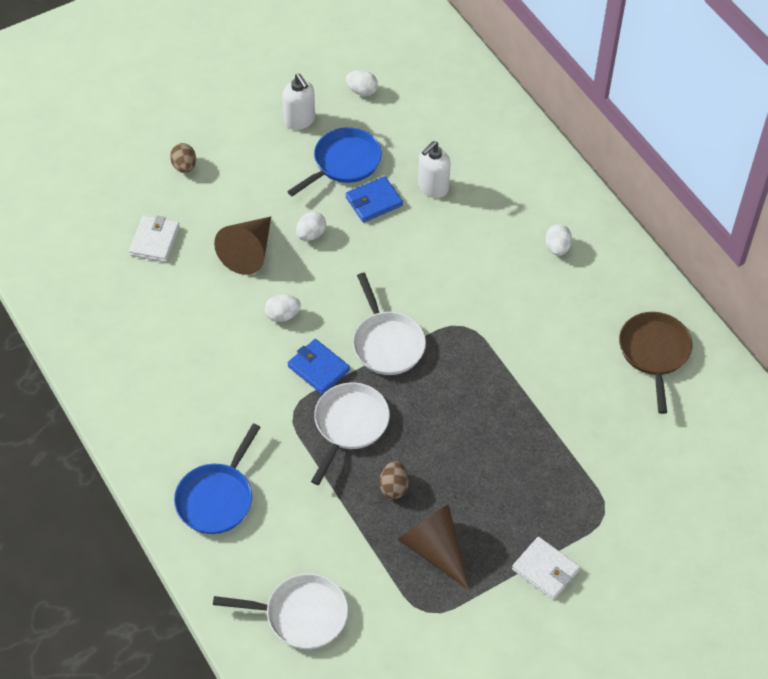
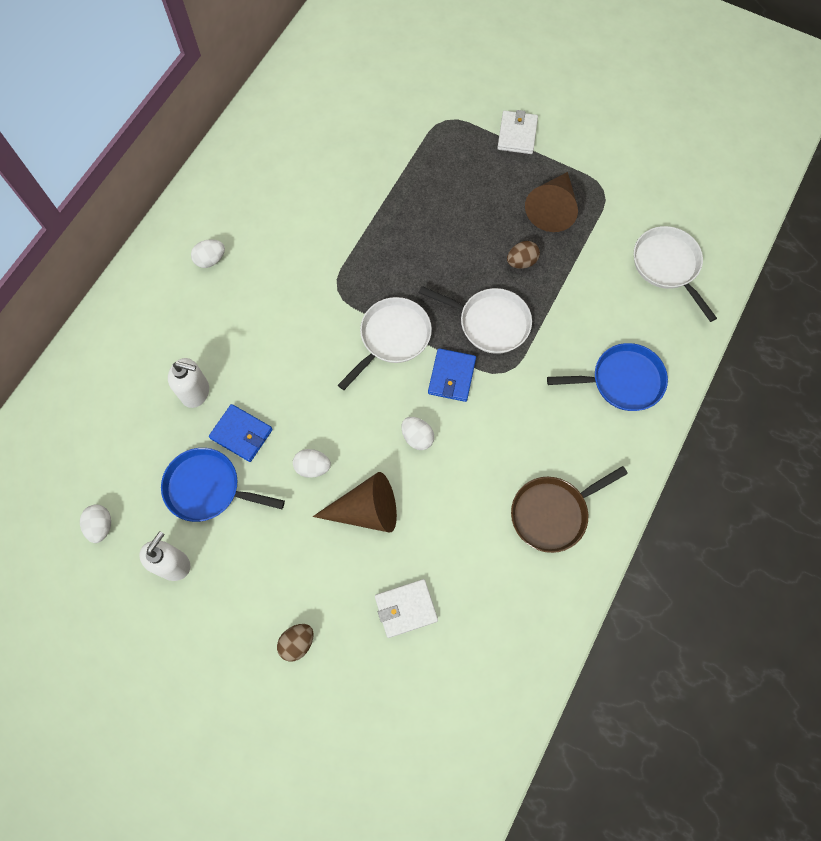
camera: 120 degrees left, 15 degrees up
(349, 425) = (489, 322): white pan -> white pan turned 150 degrees counterclockwise
(654, 353) = (280, 147): brown pan -> brown pan (553, 513)

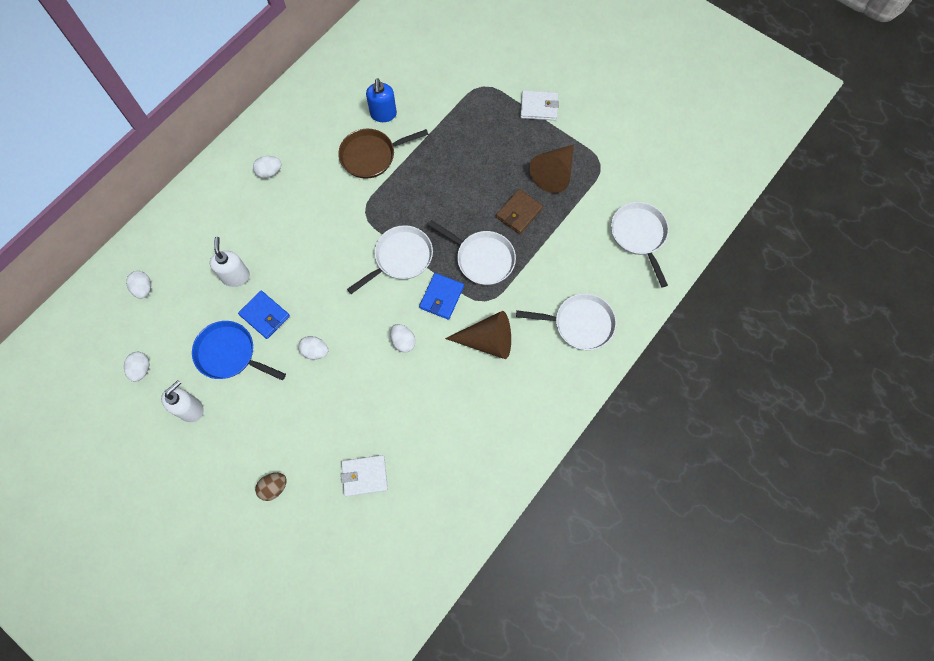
camera: 10 degrees right, 0 degrees up
(83, 426) = (143, 288): none -> white egg
(196, 392) = (236, 276): white soap dispenser -> white soap dispenser turned 120 degrees counterclockwise
(334, 170) = (383, 114): none -> blue soap dispenser
(366, 510) = (350, 393): brown cone -> brown cone (487, 341)
(517, 134) = (539, 107): white wallet -> white wallet turned 75 degrees clockwise
(521, 262) = (519, 213): brown egg -> brown wallet
(553, 513) = (499, 421): brown pan -> brown pan (371, 155)
(622, 381) = (579, 323): blue pan -> white pan

